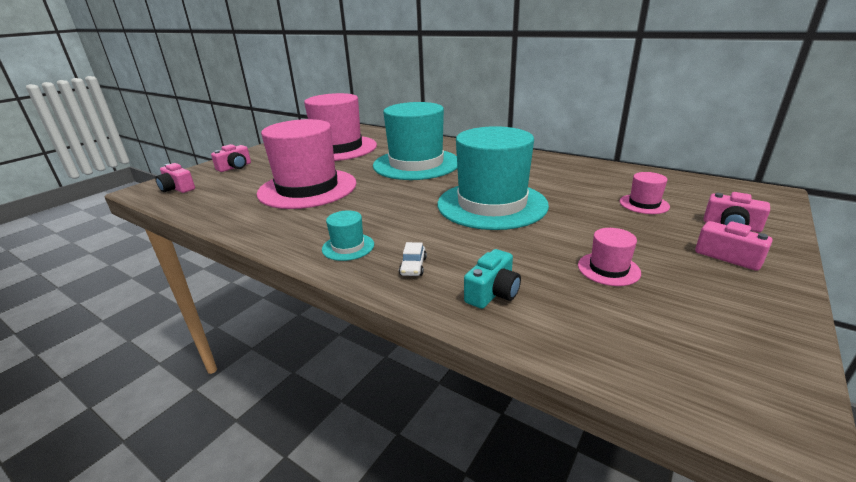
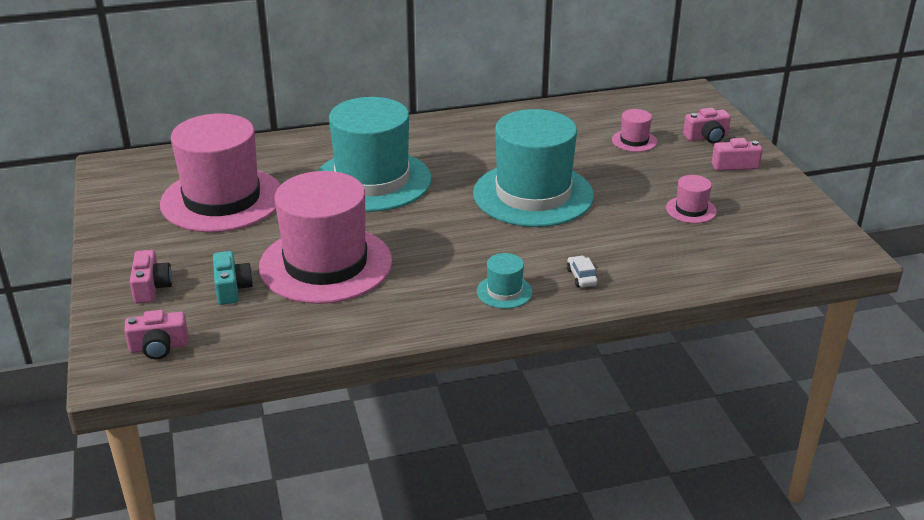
camera: 50 degrees left, 5 degrees up
(413, 266) = (581, 277): white car -> white car turned 150 degrees counterclockwise
(492, 293) = (659, 264): turquoise camera -> turquoise camera (232, 288)

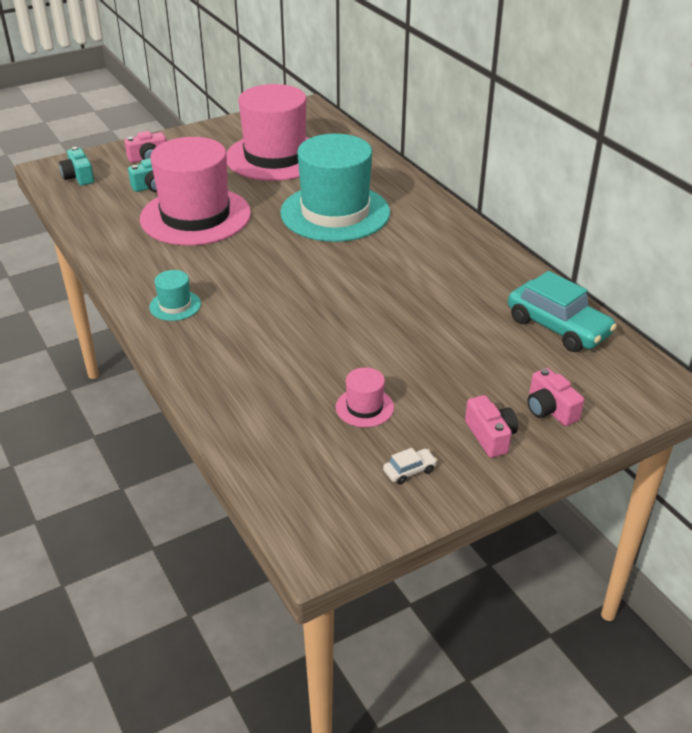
camera: 75 degrees right, 5 degrees up
(159, 347) = (79, 177): pink camera -> turquoise camera
(533, 194) = (349, 299): turquoise hat -> none
(581, 277) = (209, 345): white car -> white car (409, 471)
(606, 114) = (558, 327): none -> turquoise car
(634, 141) = (504, 353): pink hat -> none

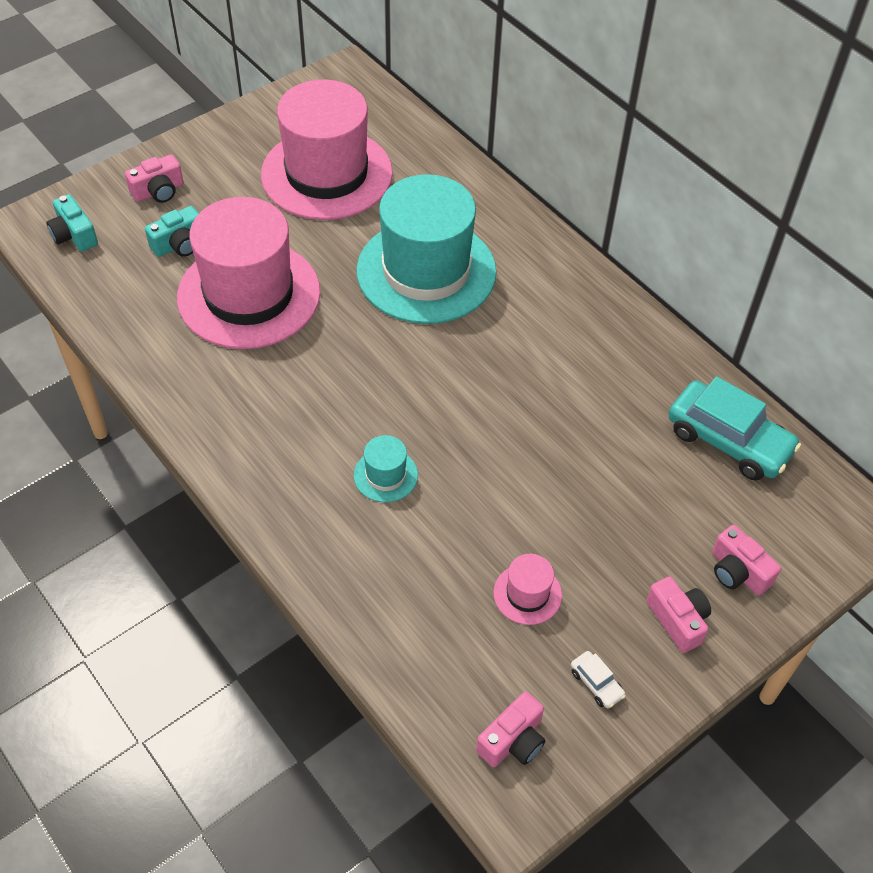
camera: 10 degrees left, 15 degrees up
(175, 305) = (262, 455): turquoise hat -> turquoise hat (385, 475)
(326, 502) = (513, 740): none -> pink camera
(409, 471) = (596, 683): white car -> white car turned 90 degrees clockwise

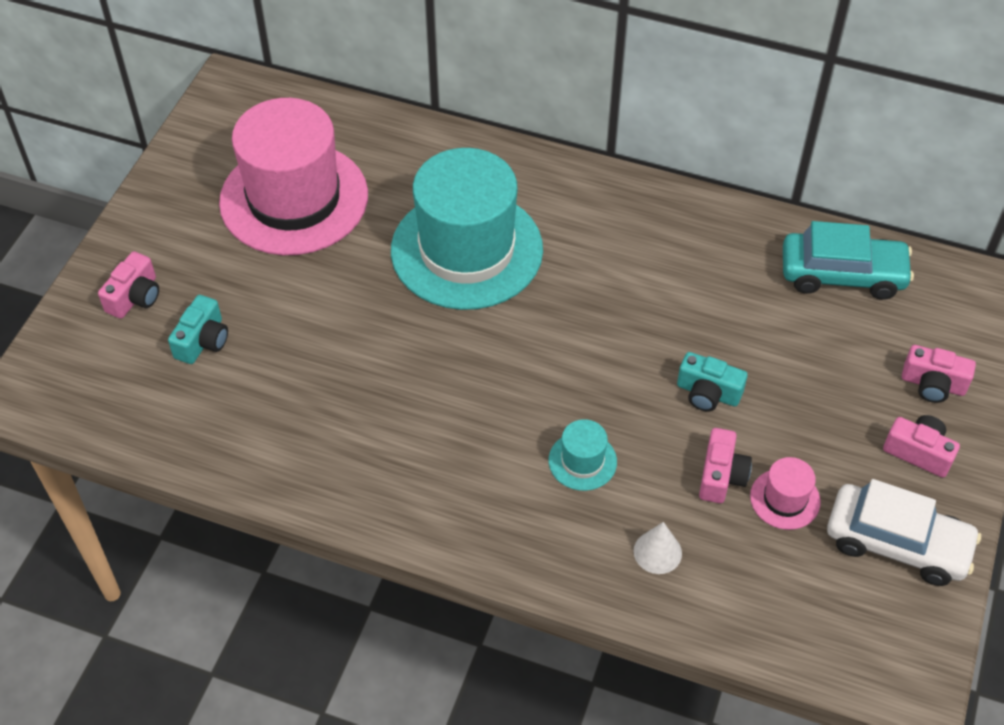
camera: 30 degrees left, 0 degrees up
(74, 235) = (82, 385): turquoise camera -> turquoise camera (708, 393)
(249, 294) = (315, 356): pink hat -> none
(387, 577) = (657, 552): none -> white cone
(513, 740) = (870, 631): pink camera -> pink camera (721, 476)
(596, 683) = (897, 543): white car -> white car, size x2.39

